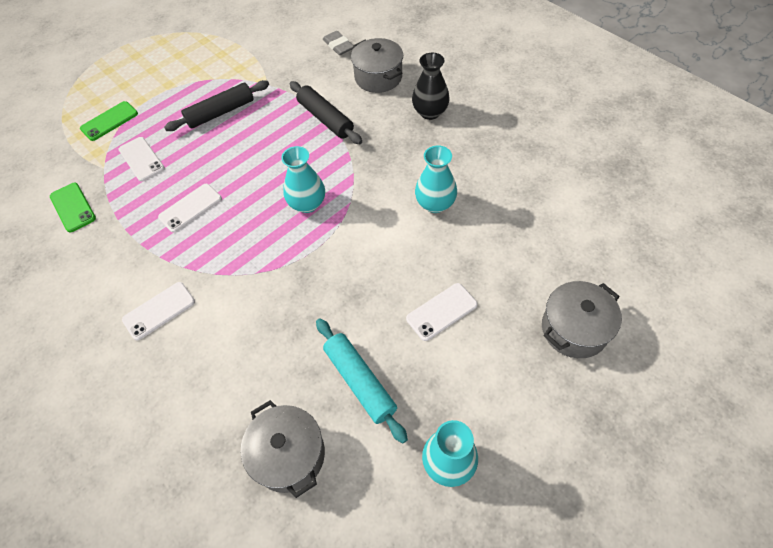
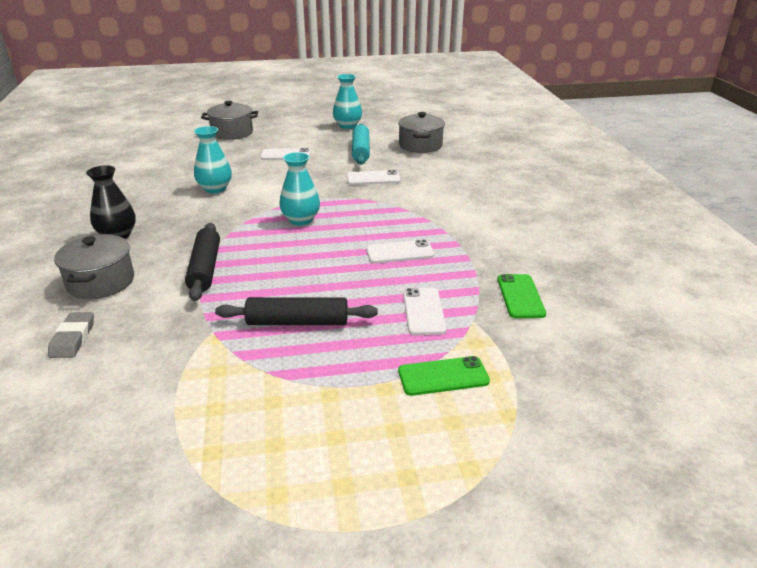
camera: 150 degrees left, 25 degrees down
(159, 311) = (464, 207): white phone -> white phone (373, 178)

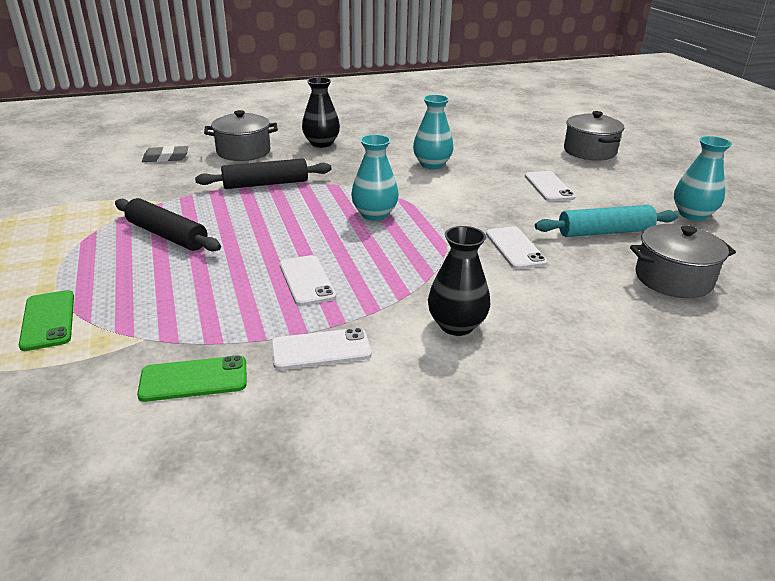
camera: 80 degrees right, 0 degrees up
(297, 322) = (167, 235): black rolling pin -> black rolling pin turned 45 degrees counterclockwise
(423, 311) = (172, 303): white phone -> white phone (321, 349)
(462, 206) = (456, 325): none -> black vase

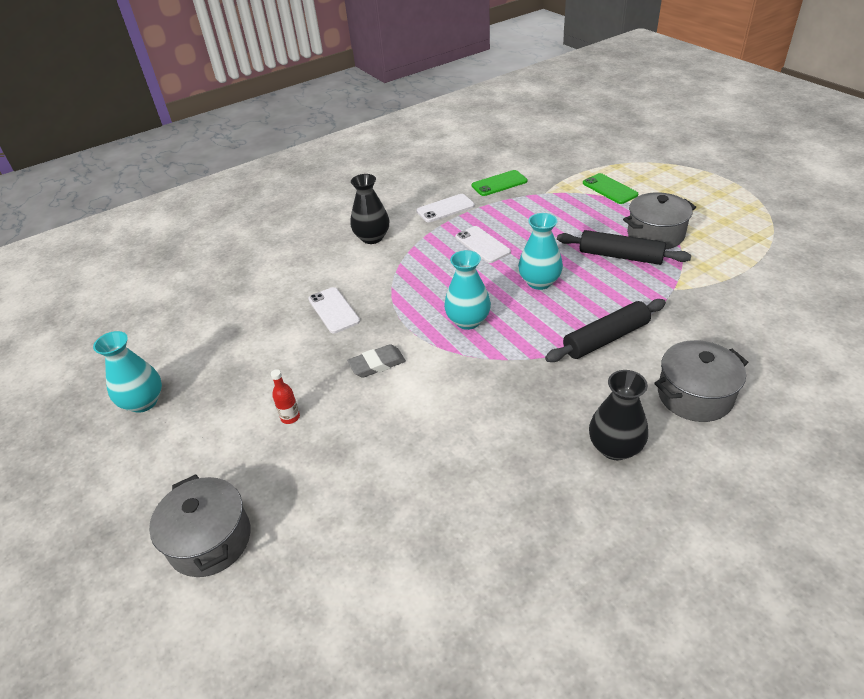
camera: 170 degrees right, 10 degrees up
(166, 158) = (767, 356): grey eraser -> grey eraser (377, 364)
(432, 164) = (439, 431): turquoise vase -> turquoise vase (539, 282)
(549, 187) = (290, 417): white phone -> red bottle
(604, 232) = (248, 350): turquoise rolling pin -> none
(673, 279) = (212, 307): grey pot -> grey pot (655, 235)

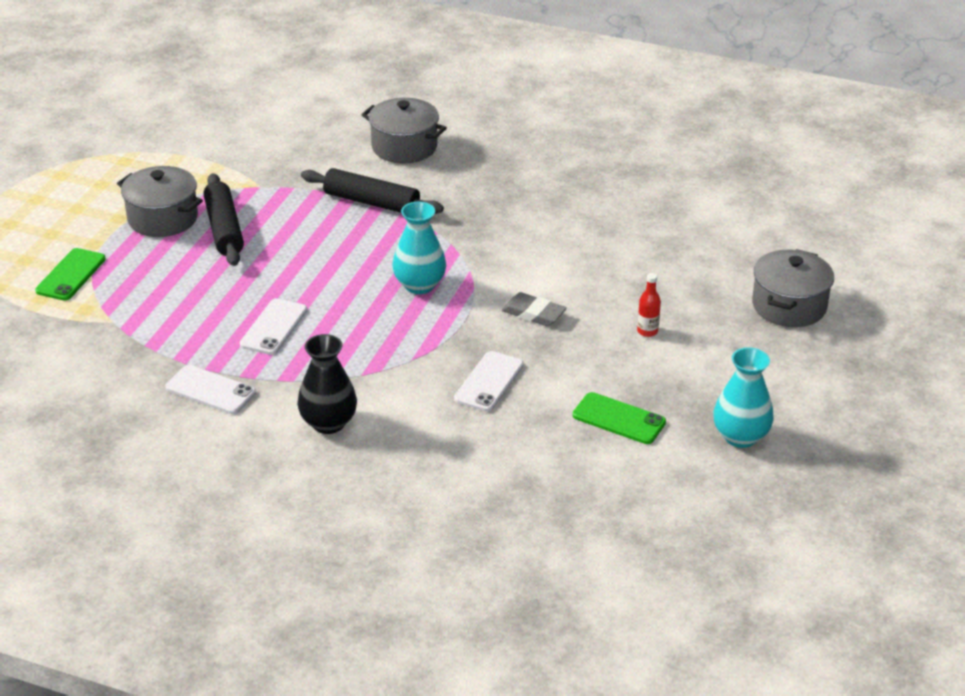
camera: 130 degrees left, 5 degrees down
(499, 183) = (110, 369): green phone -> green phone (619, 419)
(539, 282) = (315, 264): turquoise vase -> none
(615, 447) = (497, 166): black vase -> none

